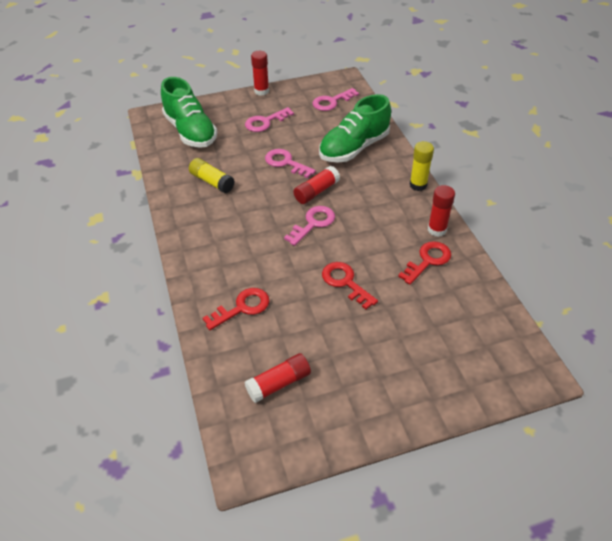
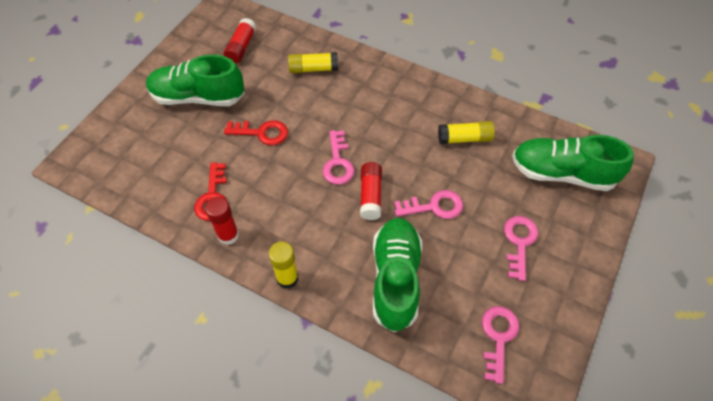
camera: 135 degrees right, 10 degrees up
(242, 307) = (313, 69): red key -> yellow glue stick
(261, 91) = (587, 287): red glue stick -> none
(370, 356) = (198, 97): none -> green shoe

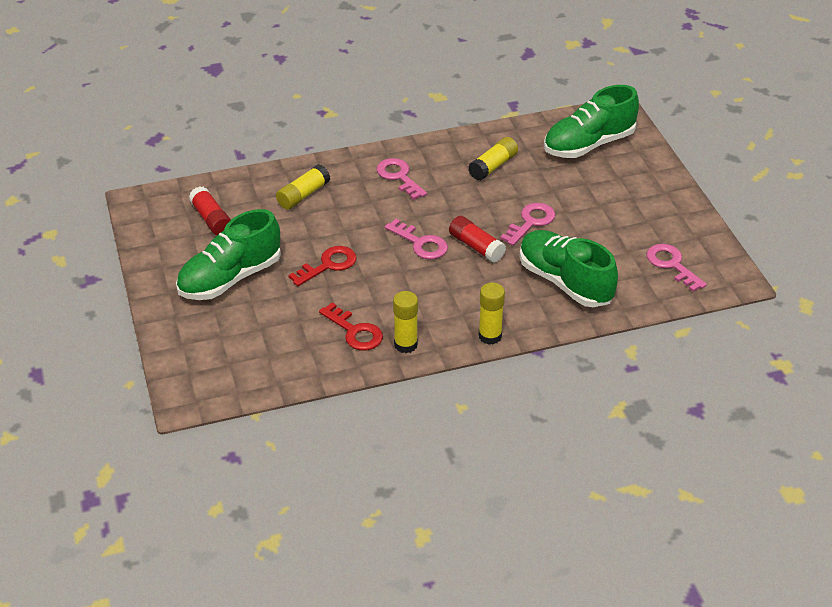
camera: 45 degrees left, 15 degrees down
(228, 235) = (405, 345): red glue stick -> yellow glue stick
(519, 242) = (615, 204): pink key -> pink key (399, 177)

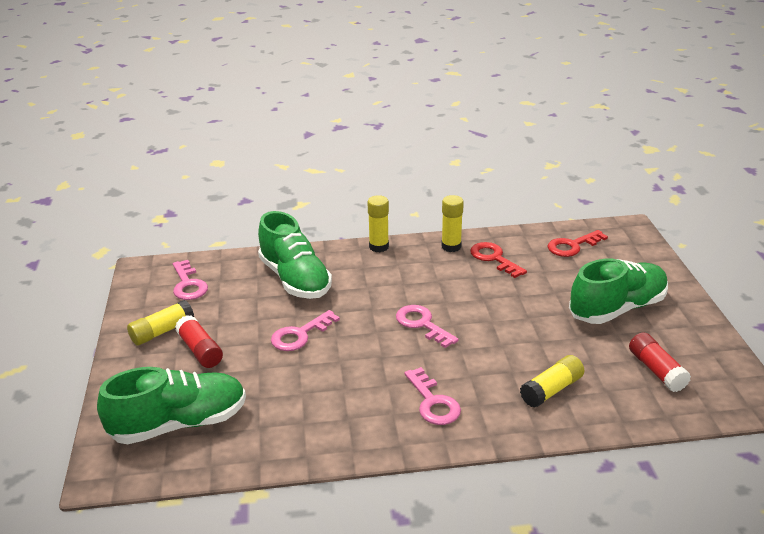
camera: 170 degrees left, 10 degrees down
(328, 265) = (518, 312): red key -> red key (572, 246)
(476, 247) = (366, 316): red glue stick -> red glue stick (200, 350)
(493, 166) = (313, 405): yellow glue stick -> yellow glue stick (162, 331)

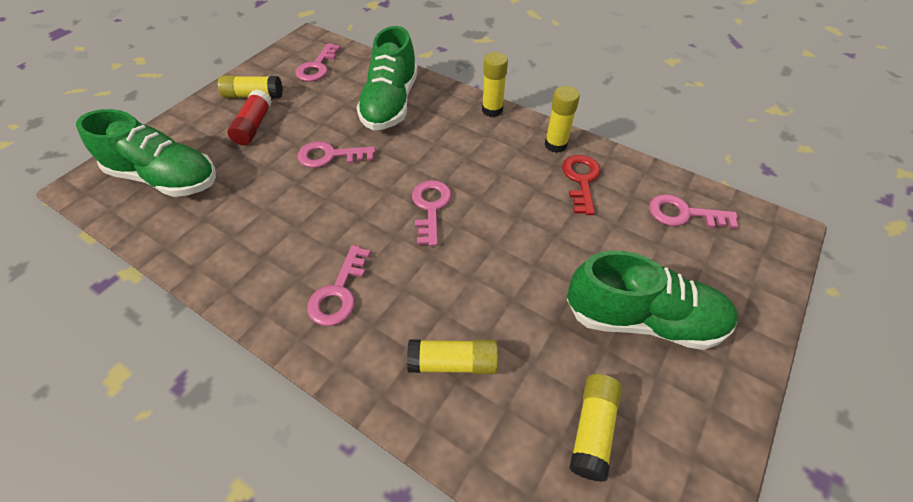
camera: 40 degrees right, 20 degrees up
(572, 246) = (683, 214): red key -> pink key
(656, 370) = (592, 429): red glue stick -> yellow glue stick

